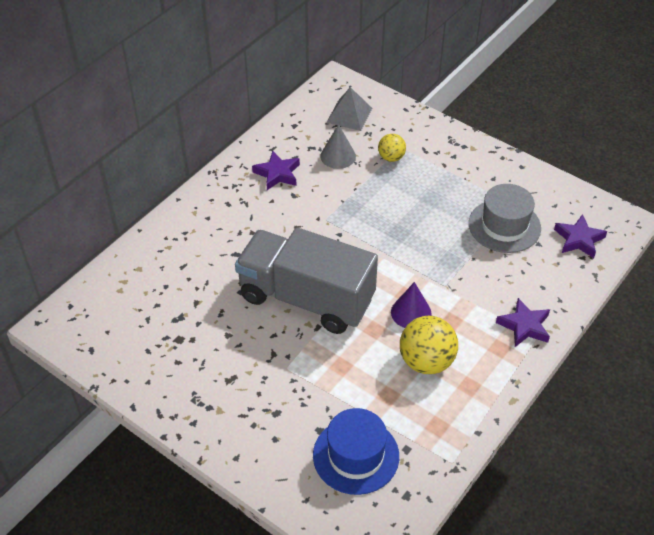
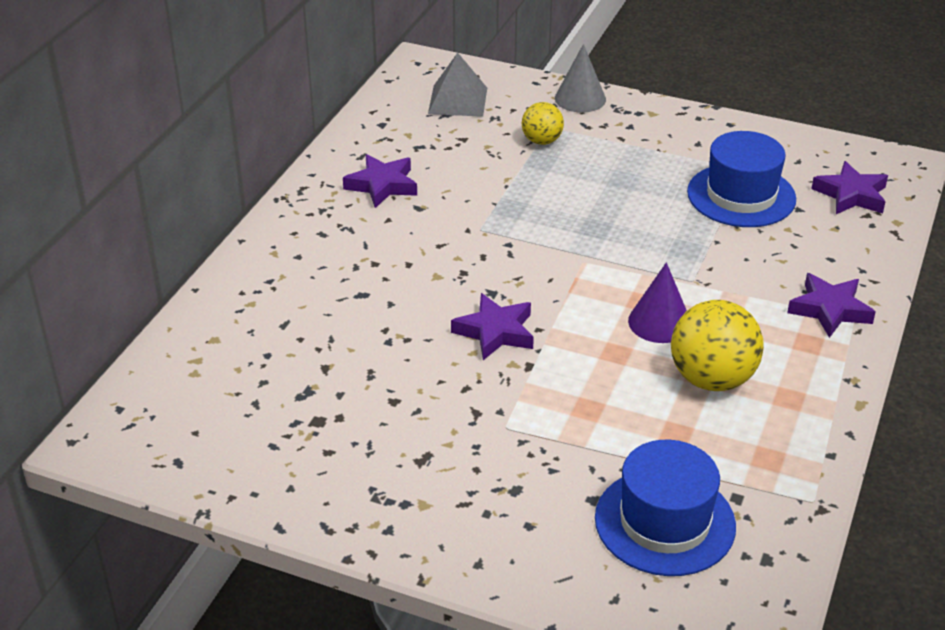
camera: 15 degrees left, 10 degrees down
(306, 298) = (495, 332): grey truck -> purple star
(338, 156) = (463, 151): grey cone -> grey cone (580, 98)
(504, 226) = (741, 195): grey hat -> blue hat

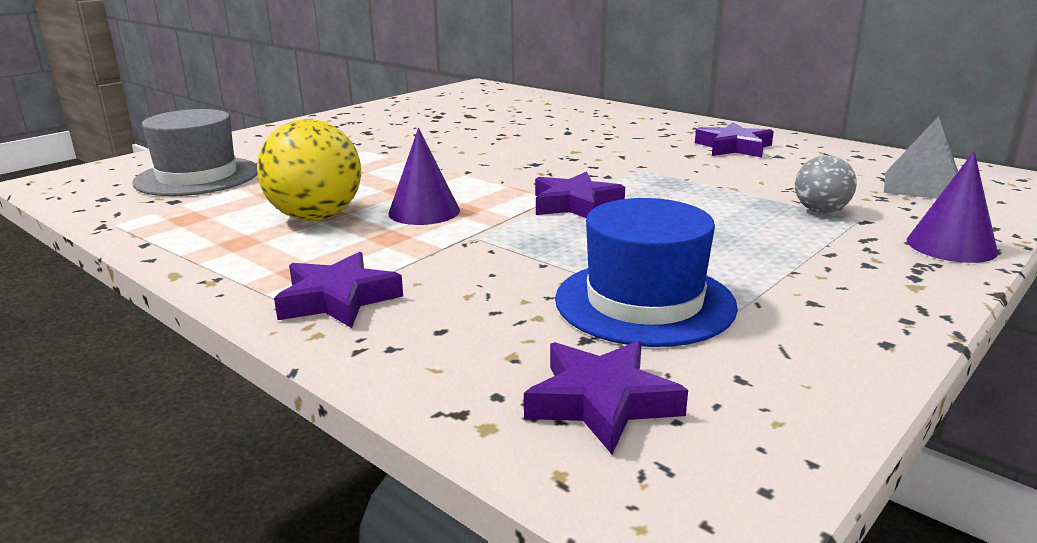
camera: 110 degrees right, 15 degrees down
(495, 332) = (478, 159): purple star -> purple star (575, 204)
(542, 141) = (820, 211): yellow ball -> grey ball
(580, 98) = (951, 246): grey cone -> purple cone
(665, 522) = (197, 177): blue hat -> grey hat

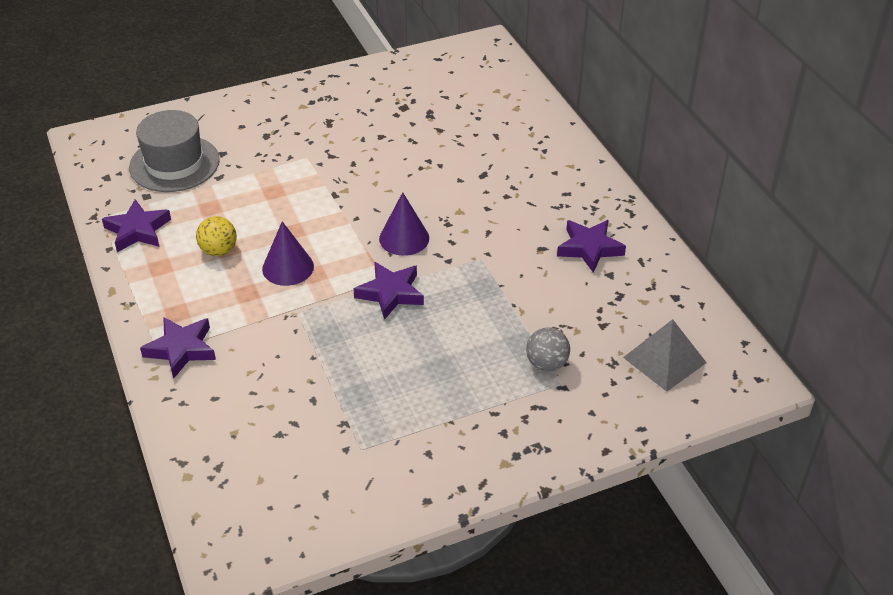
camera: 25 degrees right, 20 degrees up
(316, 217) = (219, 251): yellow ball -> yellow ball, size x0.57
(601, 402) = (247, 482): purple star -> purple star (138, 230)
(644, 302) = (336, 416): blue hat -> none
(951, 246) = (582, 435): purple cone -> purple cone (404, 238)

